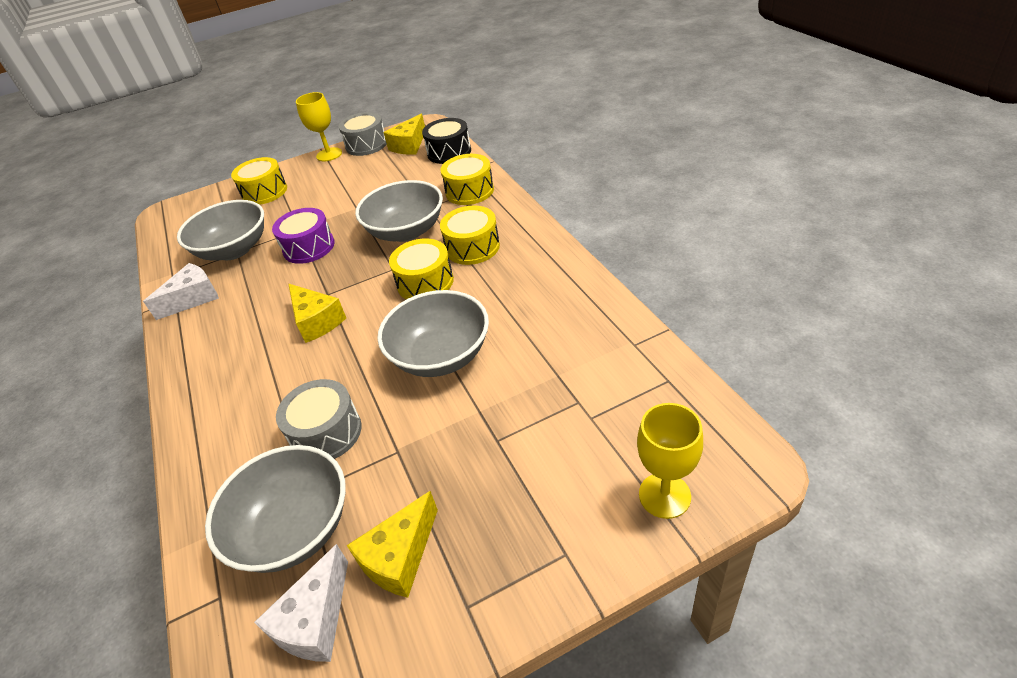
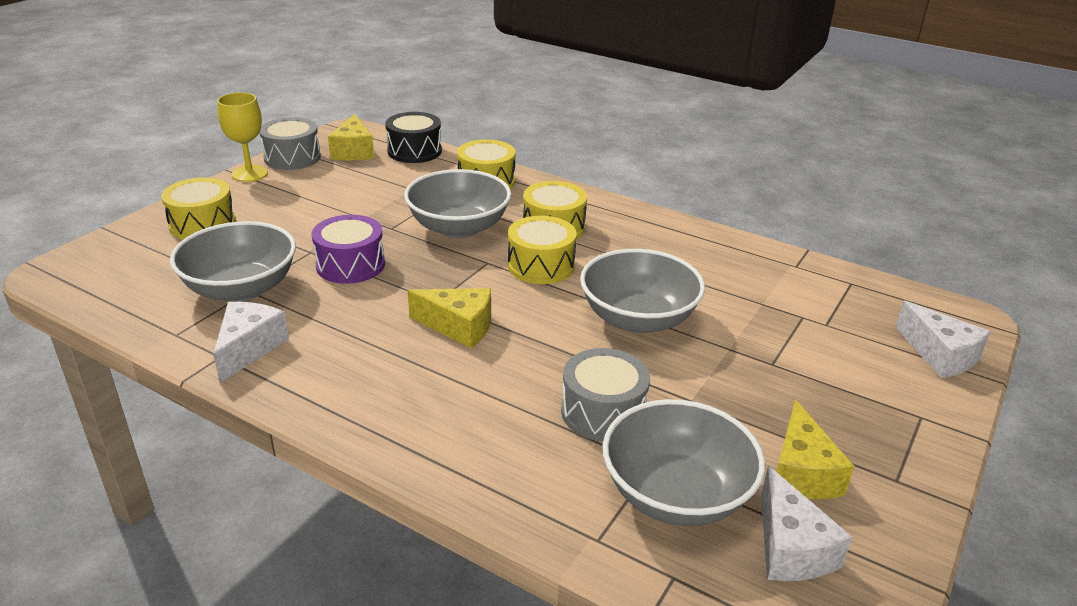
camera: 40 degrees left, 10 degrees down
(664, 495) = (940, 355): yellow goblet -> white cheese

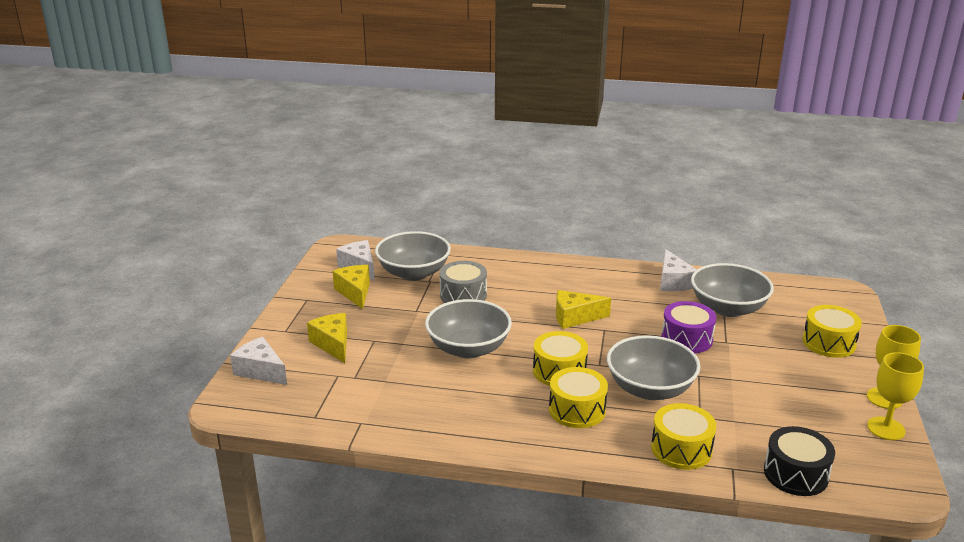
camera: 160 degrees right, 5 degrees down
(292, 158) = (886, 428): grey drum -> yellow goblet
(354, 151) = (849, 455): yellow cheese -> yellow cheese (333, 344)

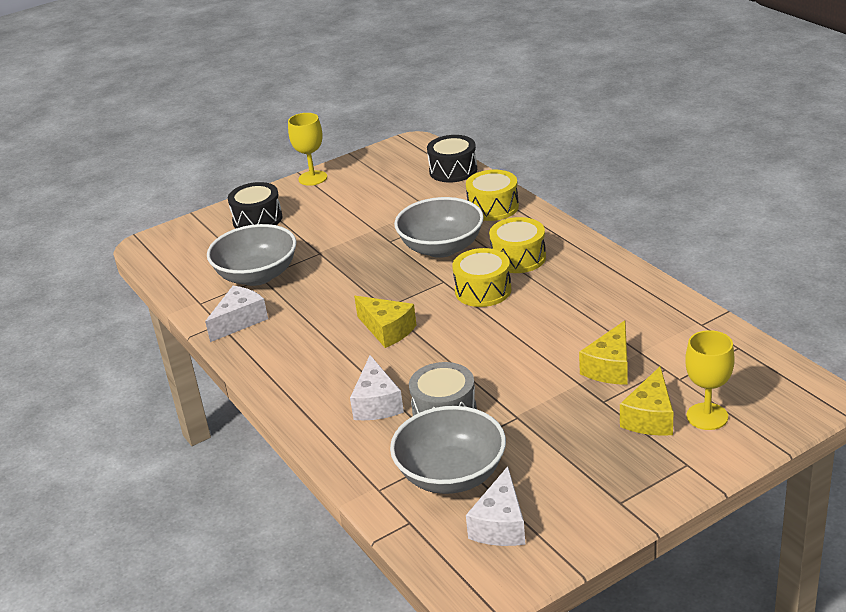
camera: 130 degrees left, 5 degrees up
(260, 371) = (755, 421): white cheese -> white cheese (377, 403)
(355, 292) = (552, 481): yellow cheese -> yellow cheese (610, 367)
(468, 348) = (526, 347): grey bowl -> none
(686, 339) = (341, 268): purple drum -> none
(828, 343) = (257, 219): yellow drum -> black drum
(886, 428) = (352, 166): yellow goblet -> yellow goblet (707, 416)

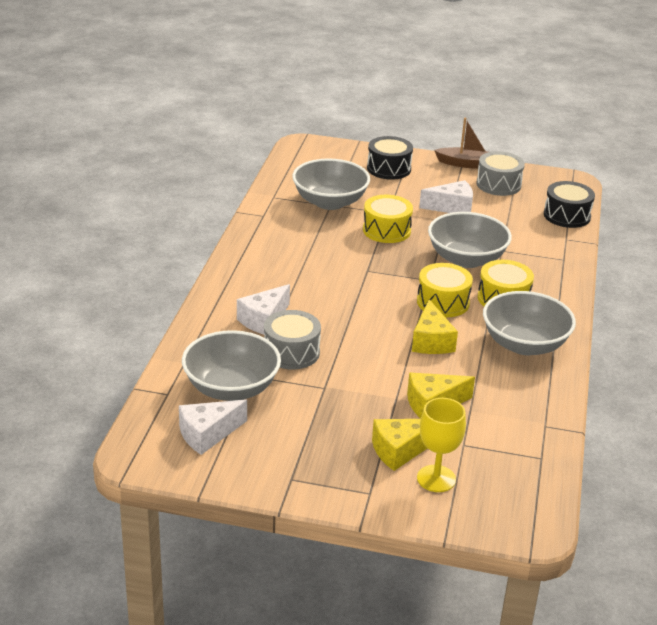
camera: 40 degrees right, 0 degrees up
(239, 321) = (275, 221): white cheese -> white cheese (452, 207)
(313, 178) = (466, 164): yellow goblet -> brown boat
(364, 178) = (498, 184): none -> grey drum
(387, 330) = (344, 284): yellow cheese -> yellow cheese (431, 341)
(493, 207) = (548, 256): yellow drum -> yellow drum (386, 230)
(589, 279) = (524, 344): none -> grey bowl

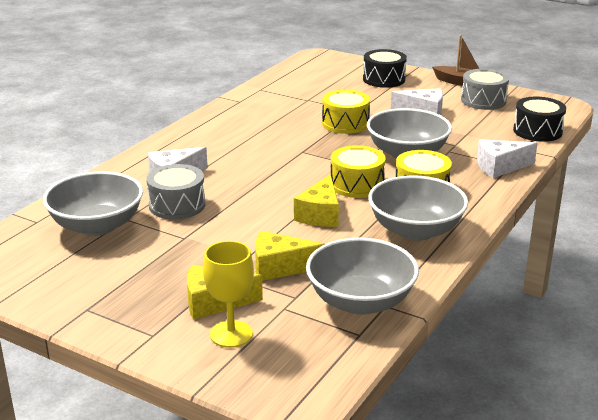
camera: 20 degrees right, 5 degrees down
(207, 434) = (42, 259): white cheese -> white cheese (500, 167)
(330, 202) = (308, 98): grey bowl -> grey bowl (360, 301)

